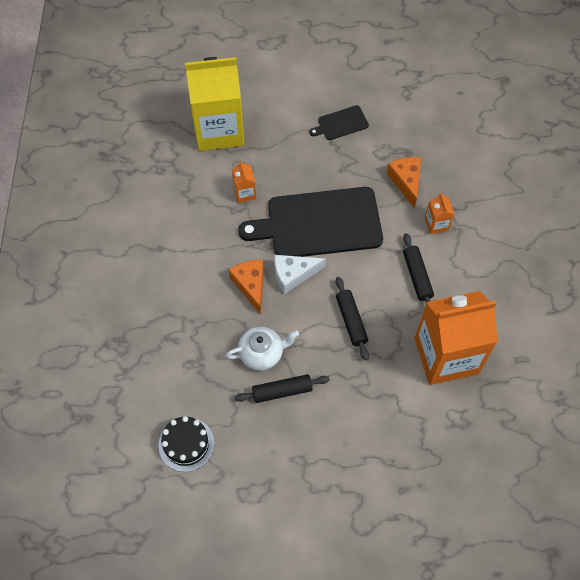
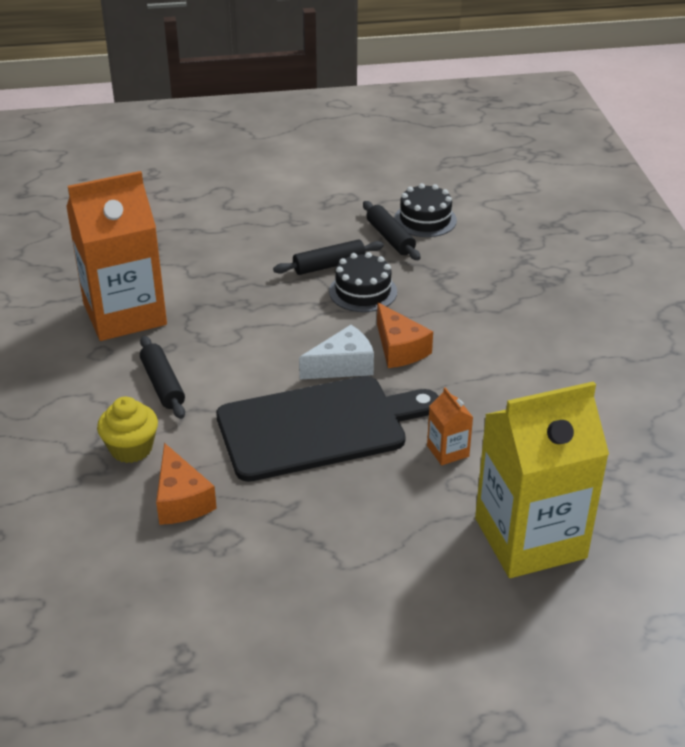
camera: 170 degrees right, 25 degrees down
(262, 353) = (363, 291): white teapot -> black cake
(341, 123) = (309, 578): black cutting board -> none
(351, 321) = (253, 331): black rolling pin -> black rolling pin (390, 238)
(436, 224) = (131, 448): orange carton -> yellow cupcake

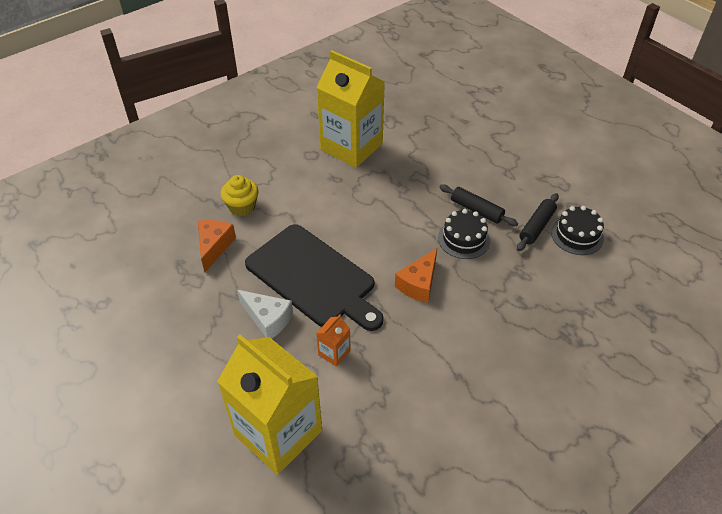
camera: 60 degrees right, 10 degrees up
(124, 314) = (351, 147): orange carton -> yellow carton
(163, 384) = (302, 192): black rolling pin -> none
(181, 500) = (214, 247): orange cheese -> orange cheese turned 150 degrees clockwise
(343, 366) = (379, 263): white cheese -> white cheese (268, 319)

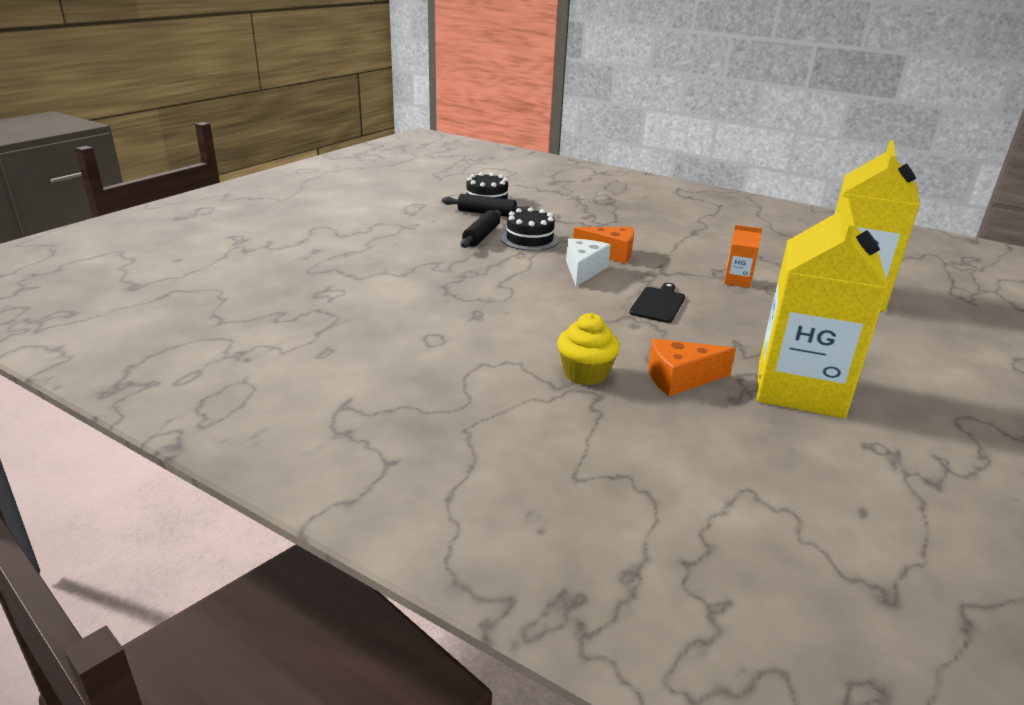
camera: 110 degrees left, 20 degrees down
(268, 319) = (743, 319): white cheese -> white cheese (583, 270)
(313, 277) = (658, 304): black cutting board -> black cutting board, size x0.44
(351, 147) = (401, 312): yellow carton -> yellow carton (799, 389)

